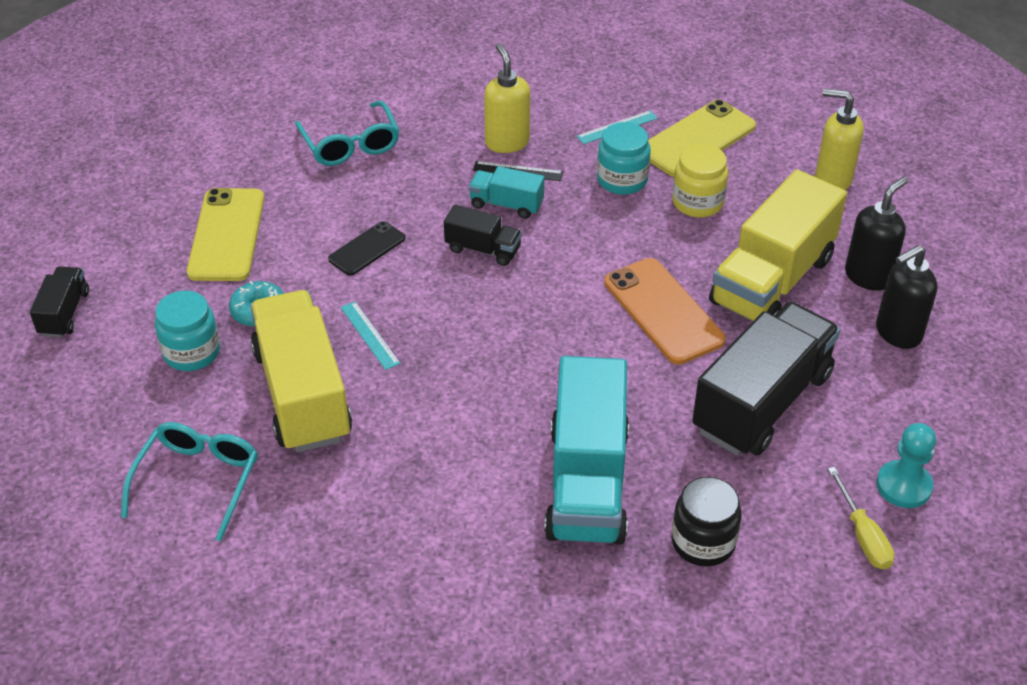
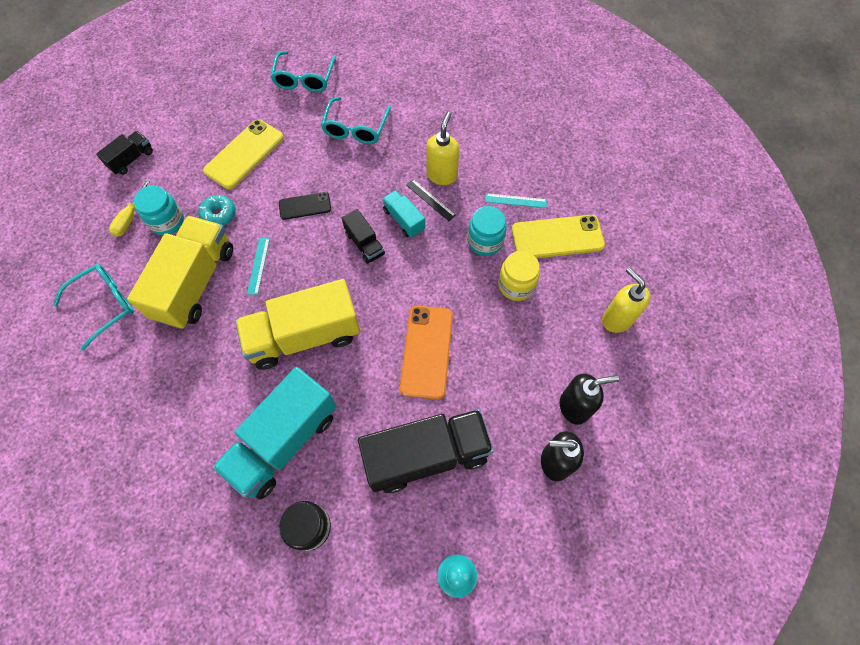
camera: 35 degrees right, 20 degrees up
(227, 124) = (304, 79): none -> turquoise glasses
(772, 280) = (510, 371): yellow truck -> yellow truck (304, 336)
(863, 535) = (401, 592): yellow screwdriver -> yellow screwdriver (130, 217)

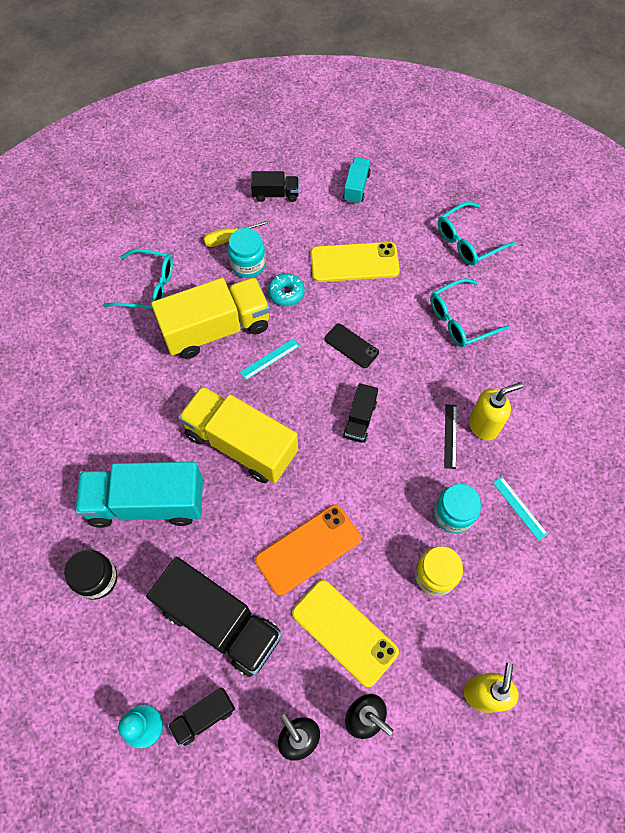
camera: 50 degrees right, 0 degrees up
(404, 220) = (410, 431): turquoise truck -> turquoise truck (356, 187)
(487, 521) = (204, 717): none -> black truck
(557, 237) = (517, 574): yellow phone -> yellow phone (344, 632)

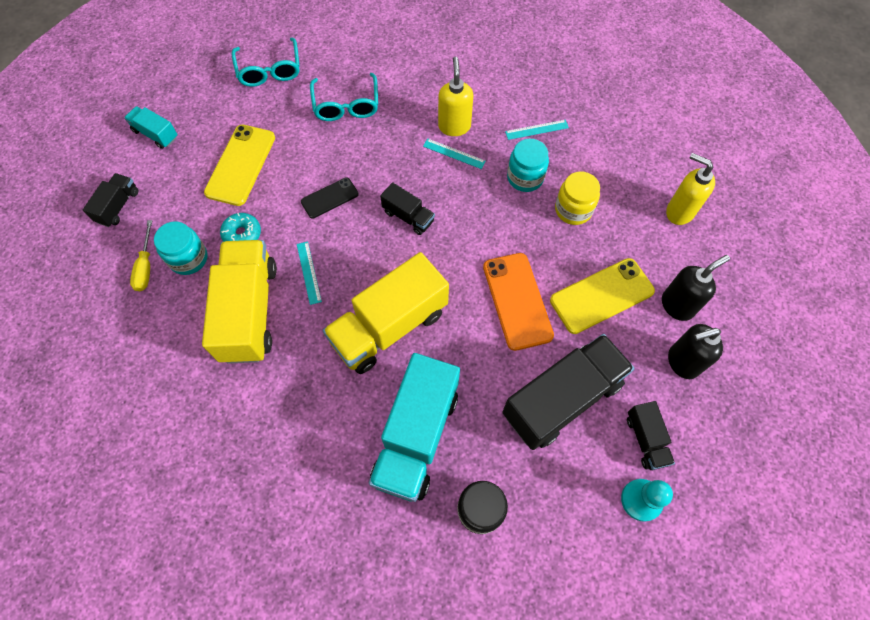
camera: 70 degrees left, 0 degrees up
(148, 287) = (160, 366): turquoise glasses -> none
(450, 436) = (454, 153): black ruler -> turquoise ruler

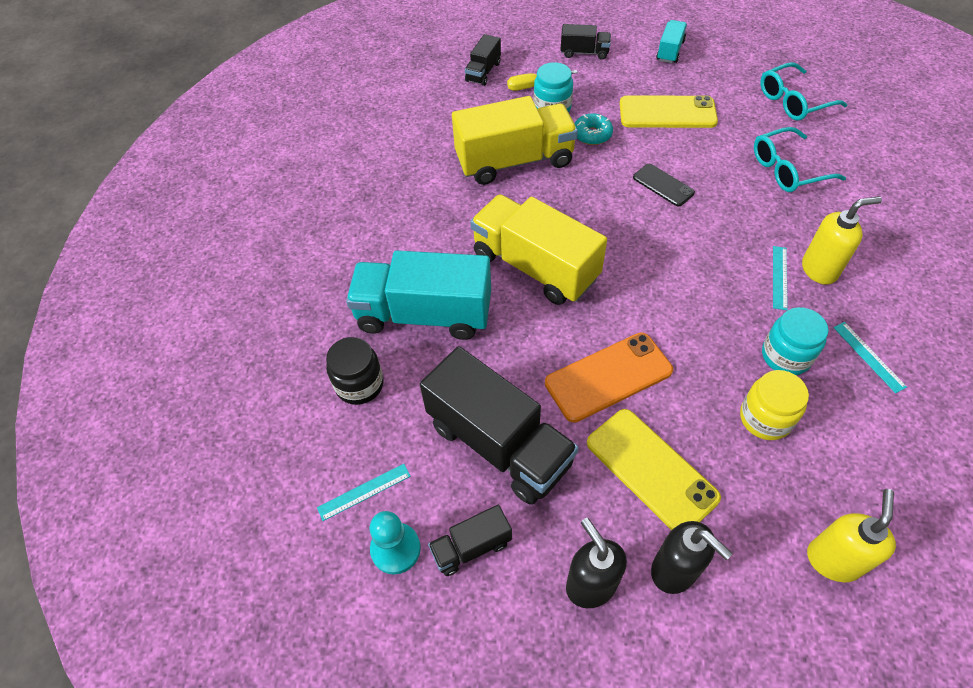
camera: 80 degrees right, 10 degrees down
(309, 272) = (571, 191): turquoise ruler -> turquoise ruler (364, 492)
(408, 216) = (672, 253): black truck -> black truck (483, 72)

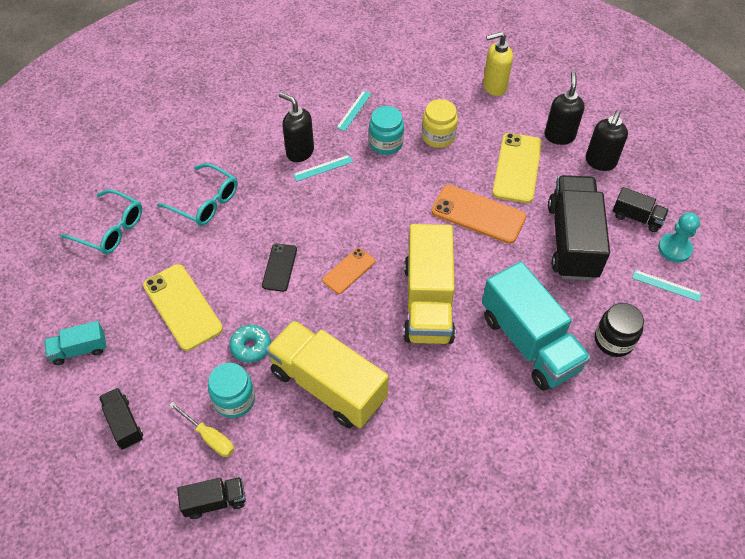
camera: 130 degrees left, 0 degrees up
(620, 229) = (349, 271): none -> orange phone
(819, 270) = (299, 152): yellow soap dispenser -> black soap dispenser

